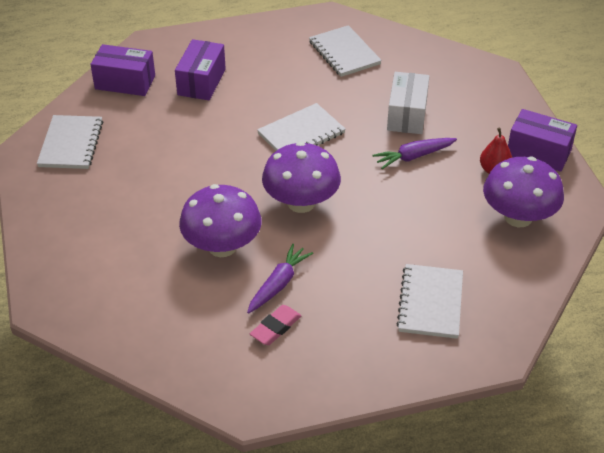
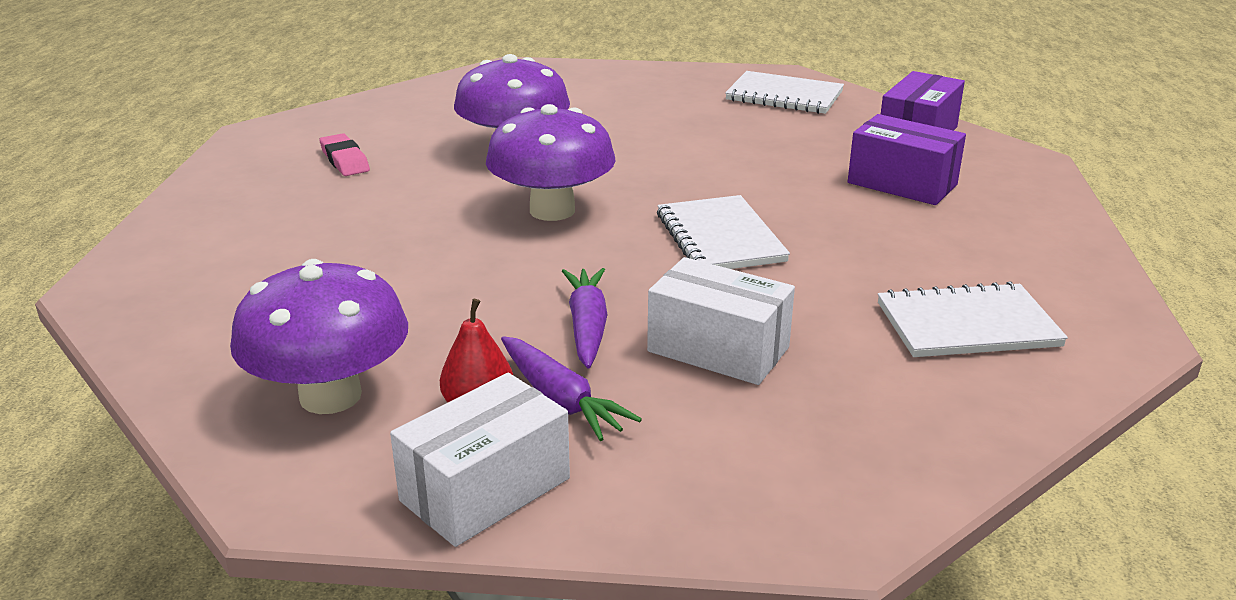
camera: 110 degrees right, 15 degrees down
(278, 284) = (412, 172): purple carrot -> purple carrot (561, 400)
(430, 303) = (253, 262): white notebook -> none
(538, 152) = (485, 489): purple box -> white box

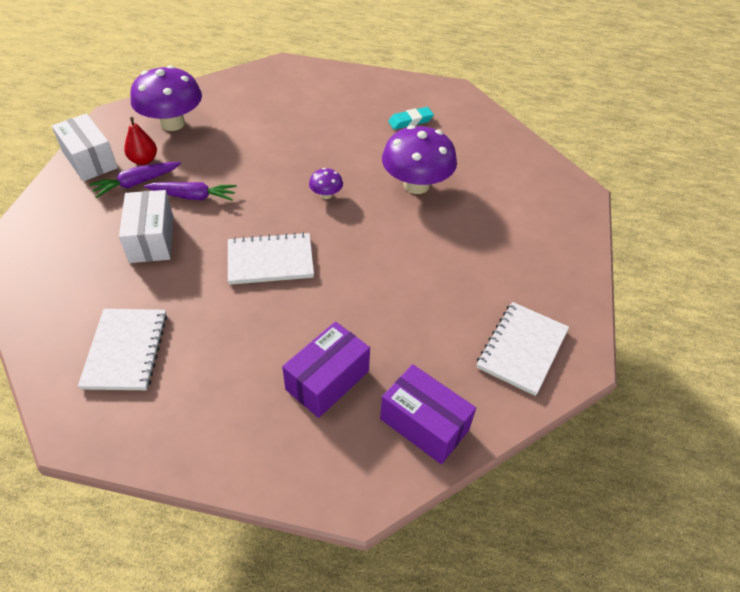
camera: 95 degrees right, 20 degrees up
(345, 160) = (410, 121): pink eraser -> turquoise eraser
(552, 210) = (326, 195): purple mushroom -> purple mushroom, size x0.45
(718, 349) = (152, 239): white box -> white box turned 45 degrees counterclockwise

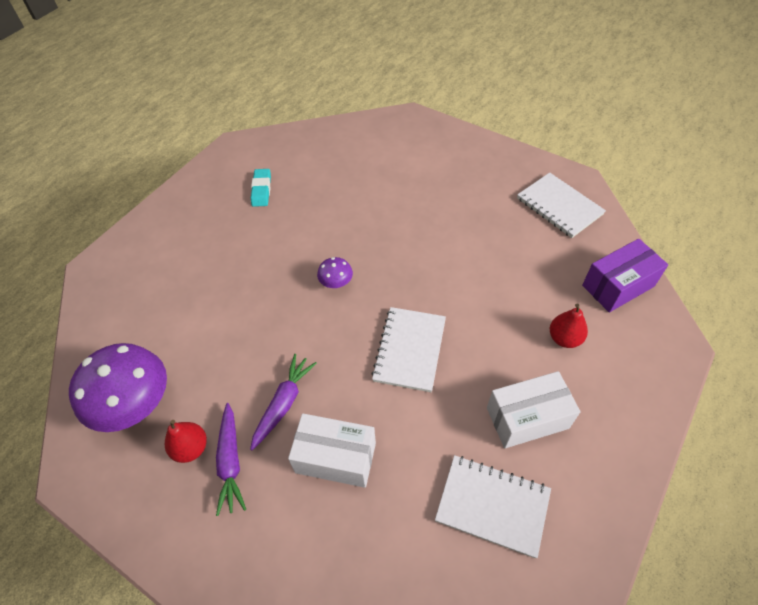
camera: 65 degrees left, 5 degrees up
(89, 160) = (154, 516): white box -> white box (527, 418)
(327, 380) = (564, 338): purple box -> red pear
(416, 185) = (354, 212): purple mushroom -> none

